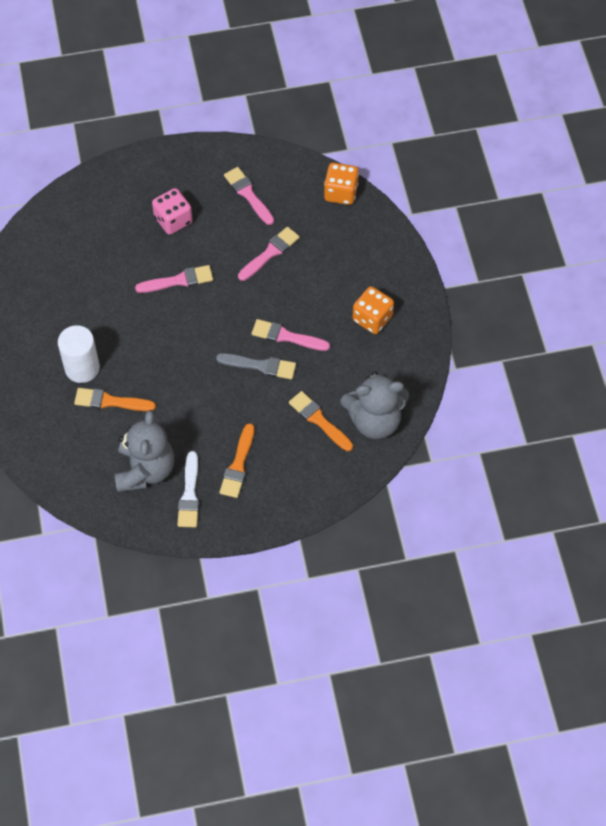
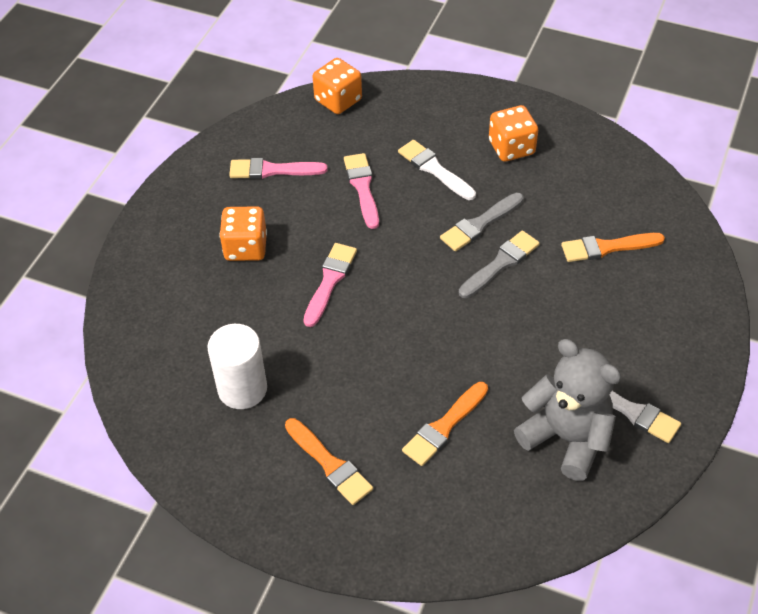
camera: 55 degrees left, 10 degrees down
(82, 368) = (374, 432): white cylinder -> white cylinder (242, 389)
(173, 220) = (245, 247): pink dice -> orange dice
(238, 465) = (618, 345): orange brush -> orange brush (330, 464)
(286, 336) = (480, 224): pink brush -> grey brush
(317, 284) = (434, 169): none -> white brush
(375, 420) = (639, 203): grey teddy bear -> none

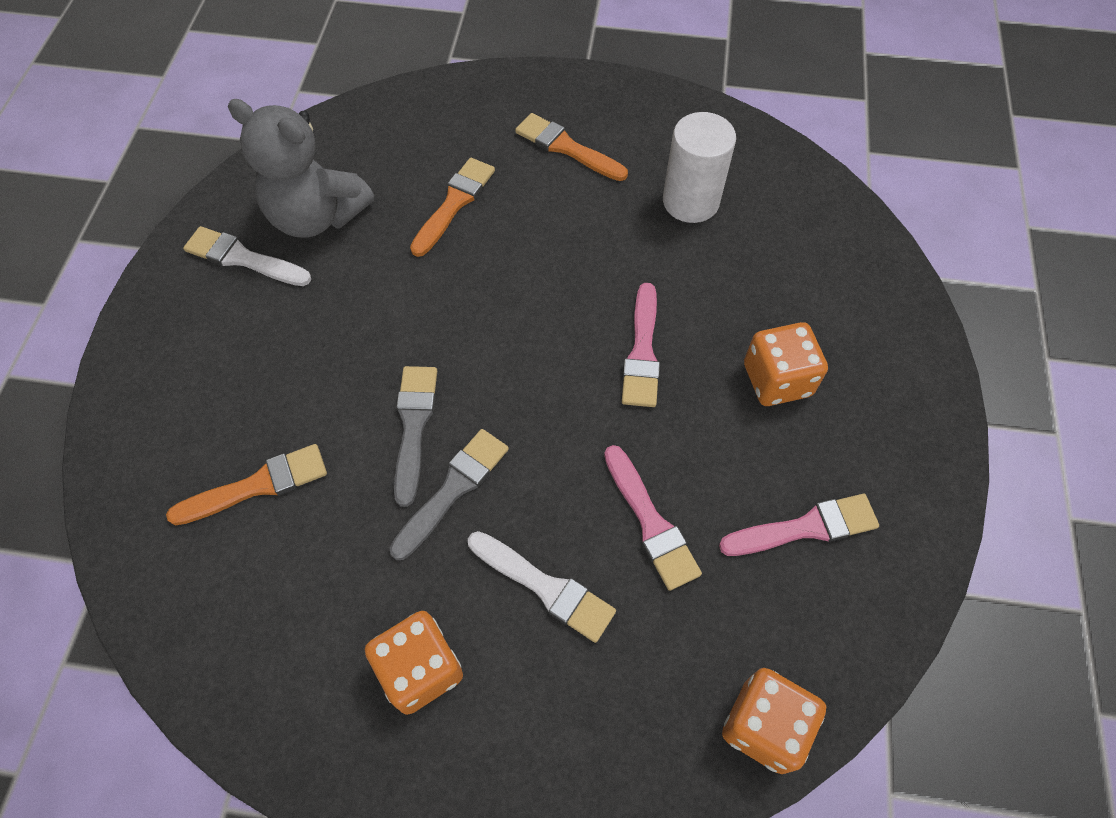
camera: 165 degrees right, 10 degrees up
(501, 263) = (414, 426): grey brush -> grey brush turned 150 degrees clockwise

